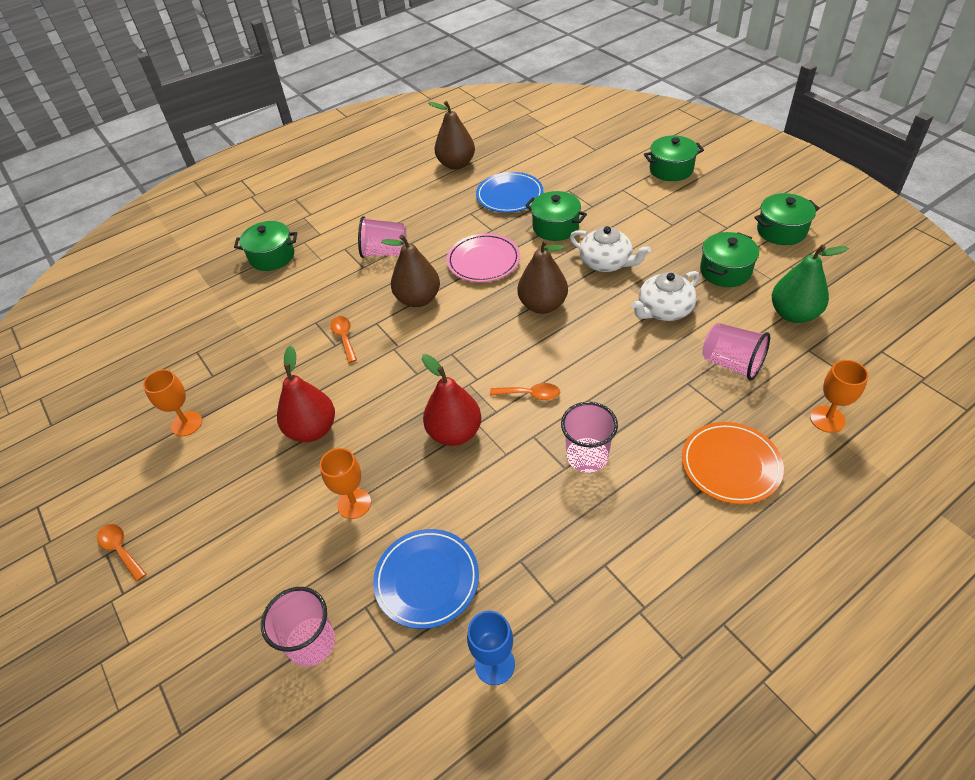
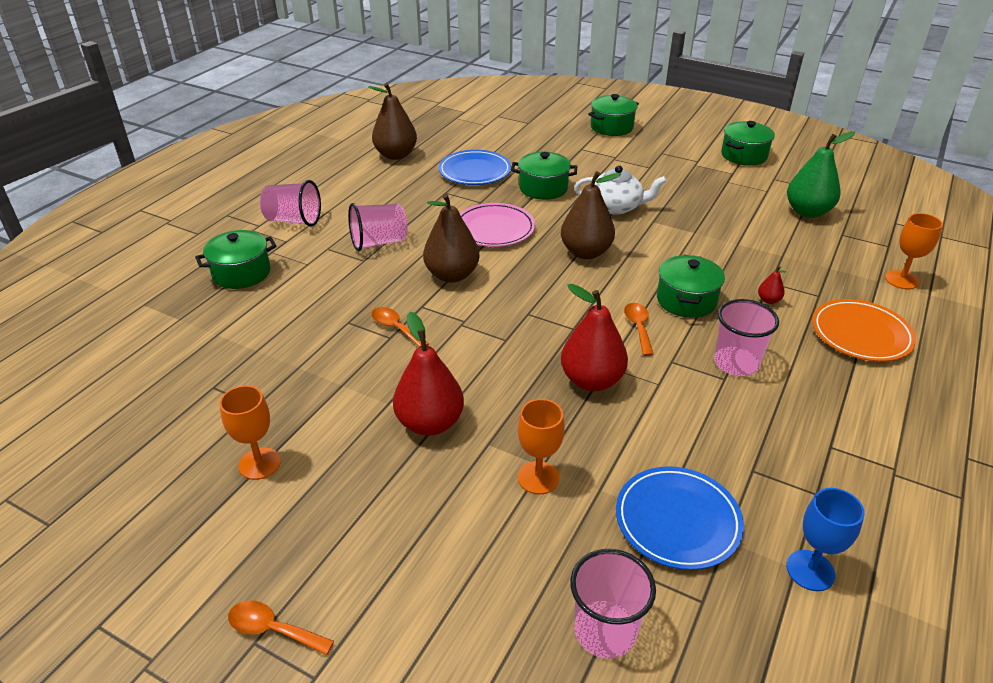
camera: 30 degrees left, 10 degrees down
(530, 394) = (638, 327): orange spoon -> orange spoon turned 75 degrees counterclockwise
(664, 310) = (700, 232): white teapot -> none
(670, 402) = (768, 300): none -> red pear
(725, 271) = (725, 192): green pot -> green pot (686, 300)
(731, 364) = (792, 259): pink cup -> pink cup (293, 220)

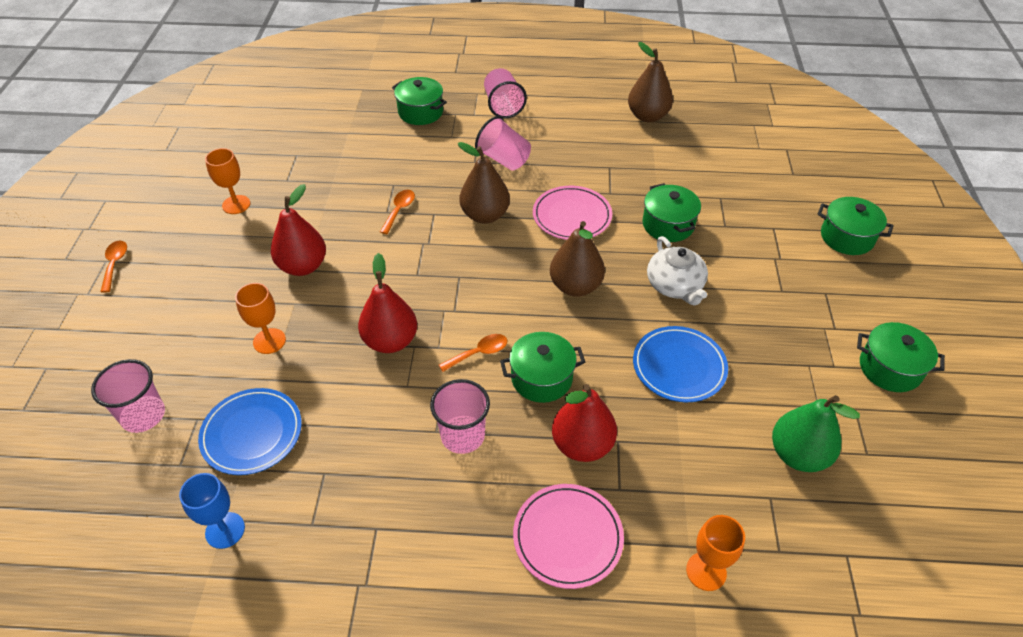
camera: 65 degrees right, 10 degrees up
(475, 171) = (661, 171): blue plate -> blue plate (679, 366)
(768, 300) = (582, 445): red pear -> red pear, size x2.31
(861, 334) = (567, 537): orange plate -> pink plate

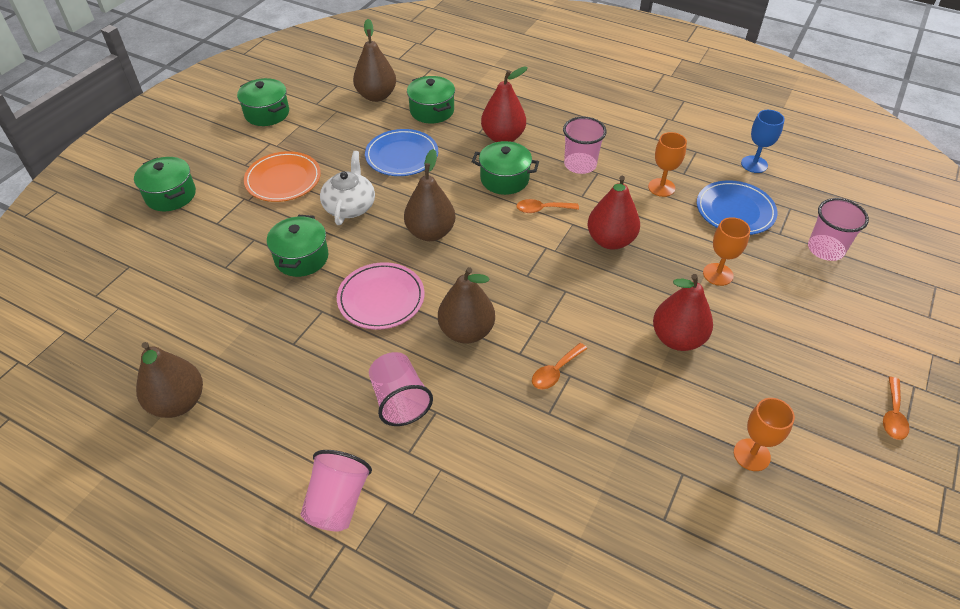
camera: 155 degrees left, 0 degrees up
(420, 112) = (459, 540): green pot -> green pot (432, 111)
(567, 537) = (541, 103): pink plate -> none
(706, 571) = (476, 73): orange goblet -> orange goblet (661, 187)
(768, 290) = (283, 180): none -> orange plate
(798, 455) = (376, 96): green pear -> brown pear

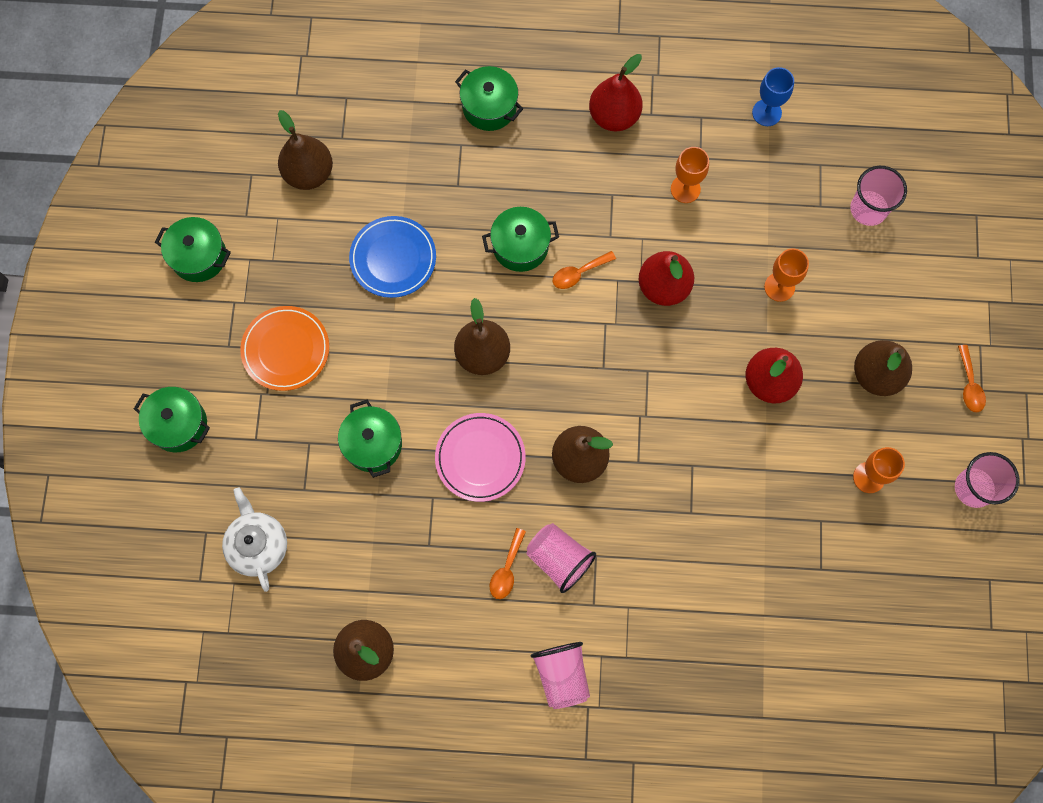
camera: 25 degrees left, 25 degrees up
(350, 206) = (380, 355): white teapot -> white teapot (258, 545)
(432, 111) = (387, 172): green pot -> green pot (489, 107)
(503, 137) = (488, 182): red pear -> red pear (614, 116)
(555, 371) = (678, 467): orange spoon -> orange spoon (507, 569)
(580, 164) = (589, 190): pink cup -> pink cup (973, 488)
(735, 211) = (768, 192): blue plate -> none
(790, 371) = (876, 375): none -> brown pear

